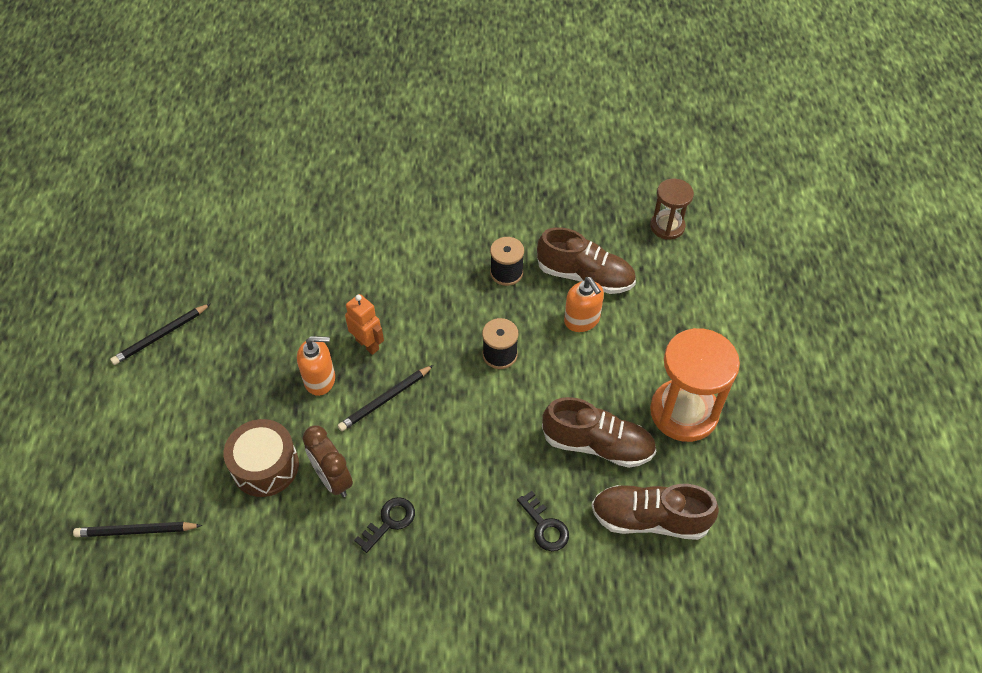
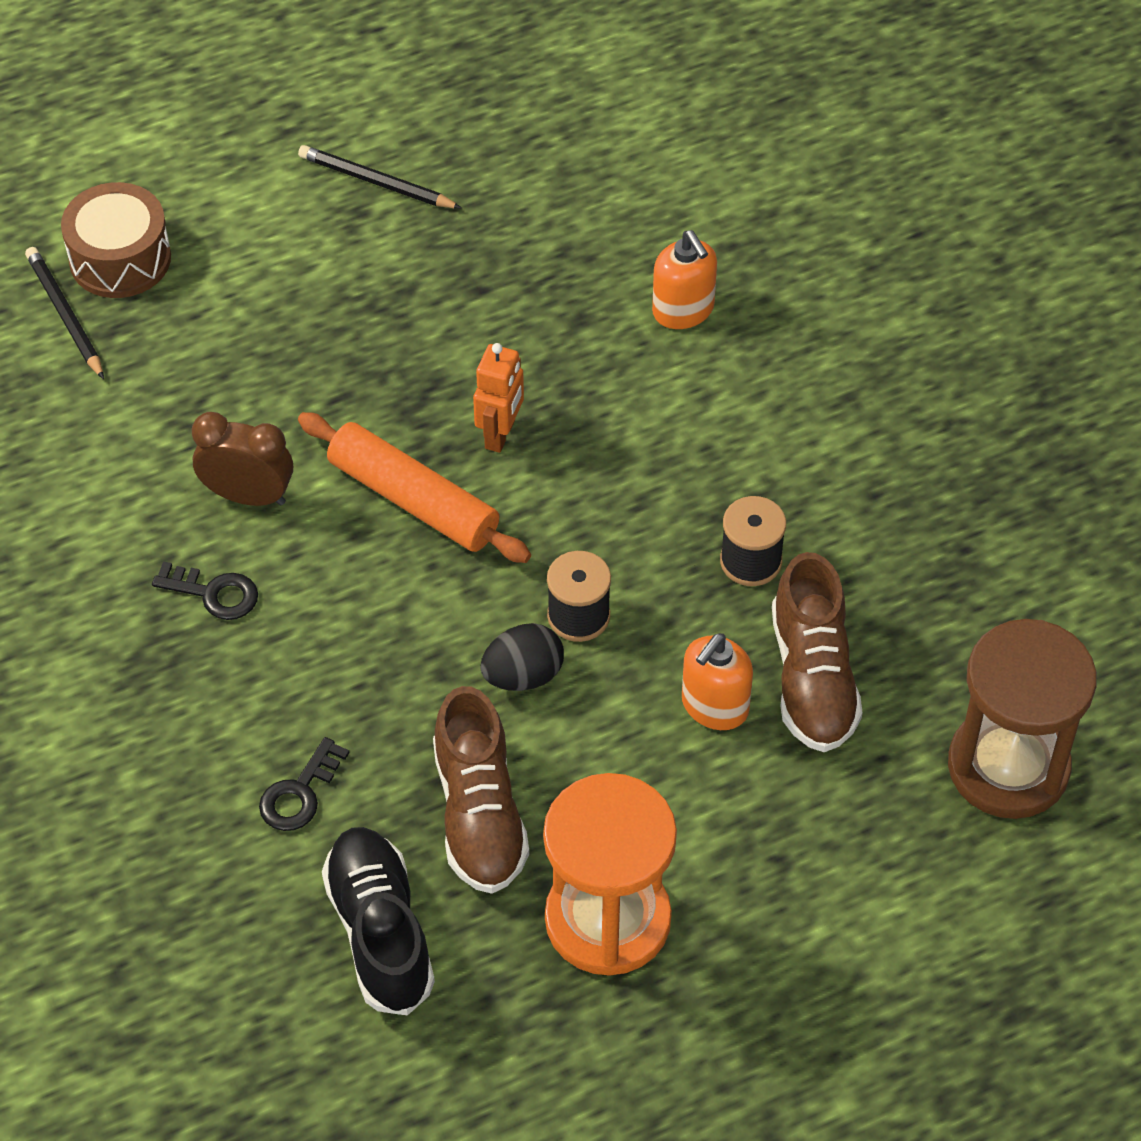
camera: 65 degrees right, 0 degrees up
(265, 466) = (229, 407): brown drum -> brown drum (120, 258)
(320, 380) = (405, 404): orange soap dispenser -> orange soap dispenser (683, 310)
(333, 479) = (248, 496): brown clock -> brown clock turned 75 degrees clockwise
(385, 399) = (413, 500): black pencil -> orange rolling pin
(523, 392) = (523, 675): none -> black egg
(649, 519) = (380, 932): brown shoe -> black shoe
(667, 226) = (1008, 766): brown hourglass -> brown hourglass, size x1.71

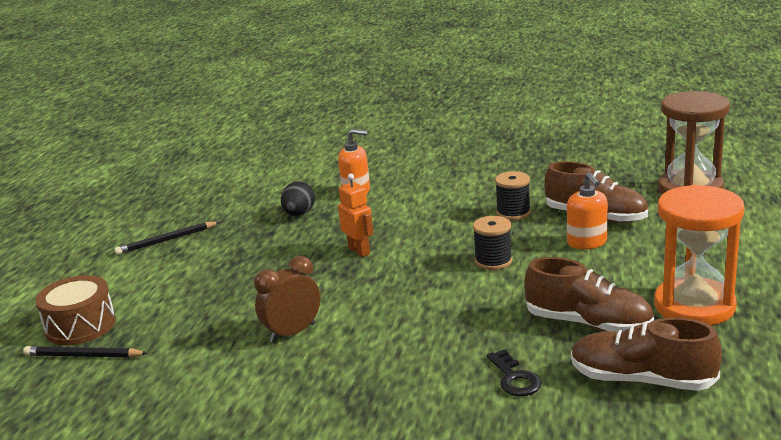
camera: 50 degrees left, 30 degrees down
(214, 593) = (341, 364): black key -> none
(380, 932) = (642, 380): black shoe -> brown shoe
(413, 500) = (365, 285): orange rolling pin -> none
(523, 675) = (512, 286): black egg -> black egg (299, 214)

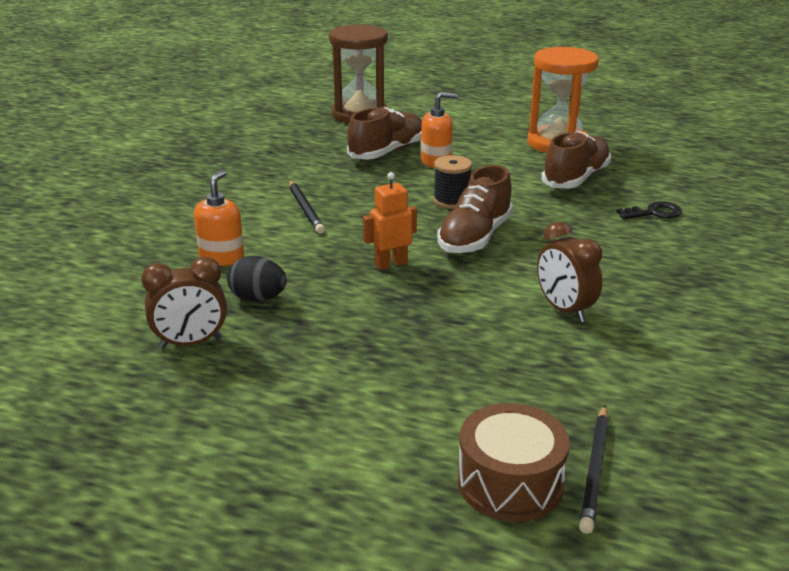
camera: 85 degrees left, 5 degrees up
(166, 240) = (263, 412): black pencil -> black pencil (305, 209)
(243, 206) = (191, 343): none -> brown clock
(513, 213) = (353, 182): black spool -> none
(642, 380) = (657, 173): brown shoe -> brown shoe (475, 237)

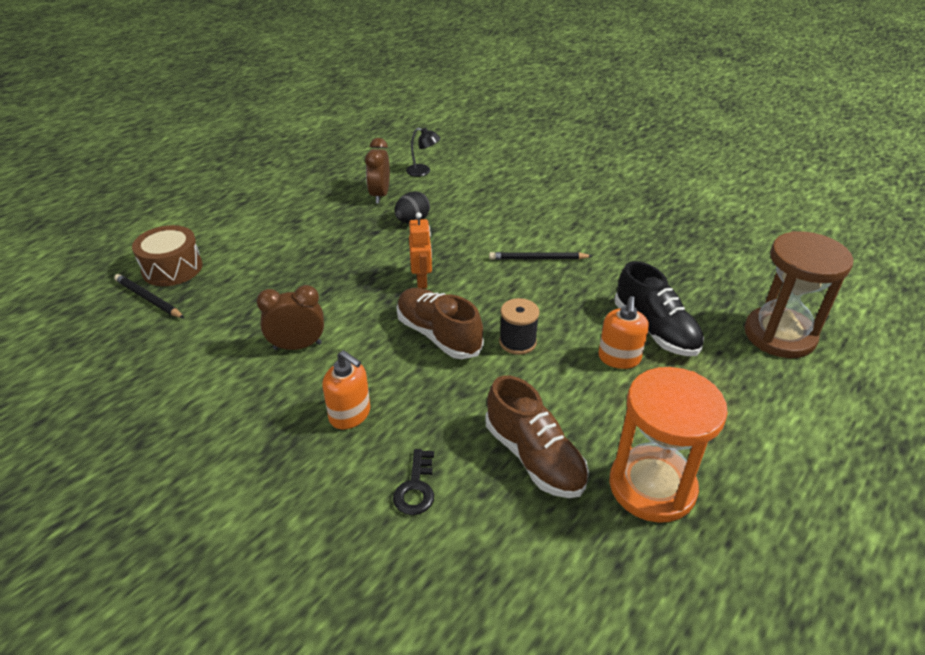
camera: 110 degrees right, 10 degrees up
(100, 322) = (423, 171): none -> black lamp
(222, 257) = (476, 214): orange soap dispenser -> orange soap dispenser (350, 414)
(387, 152) = (655, 330): brown shoe -> black shoe

